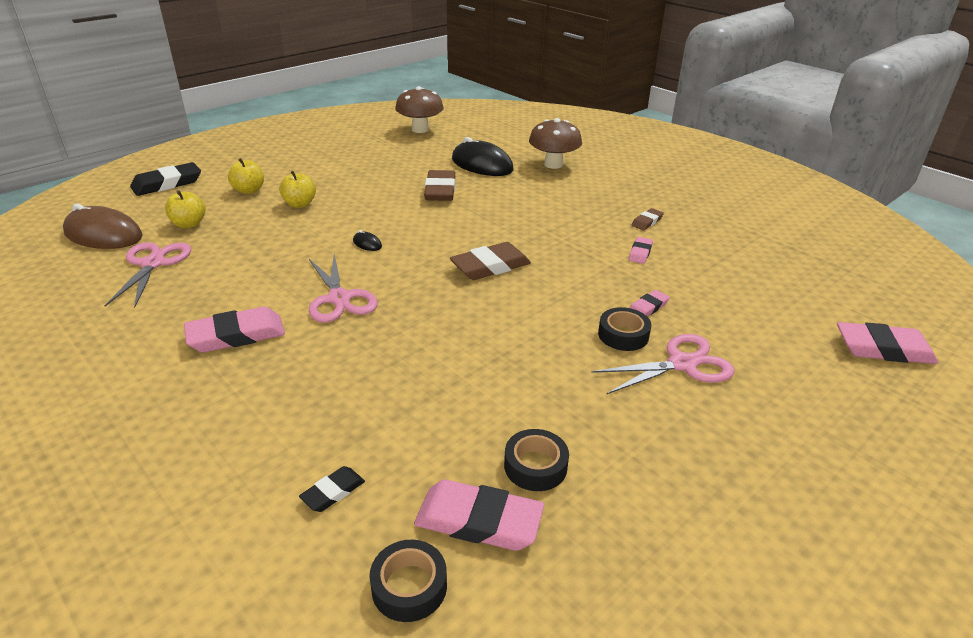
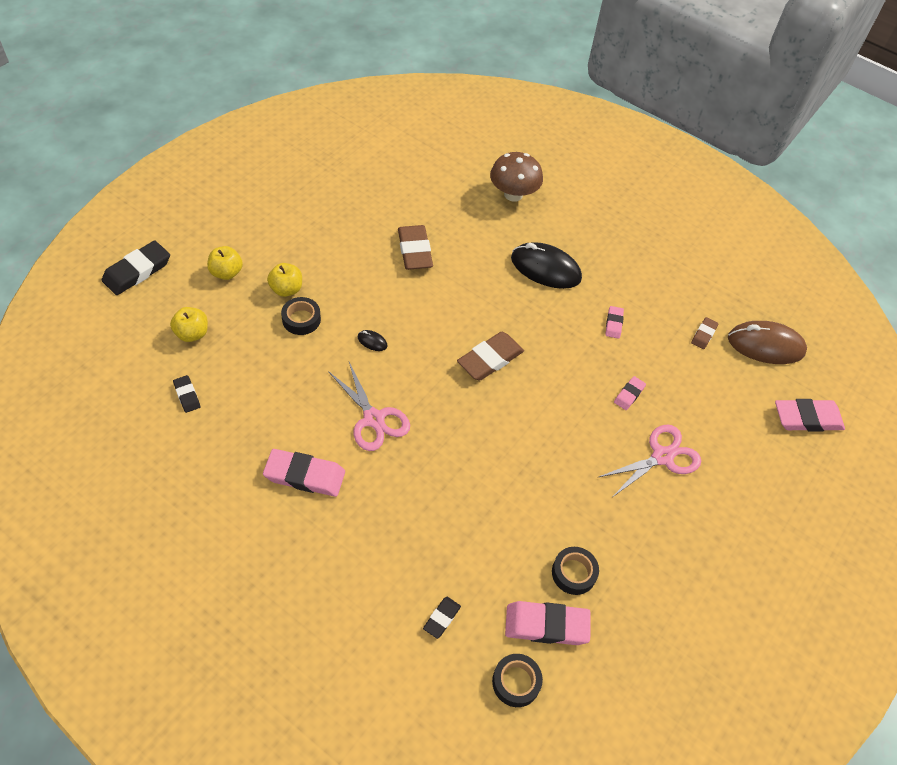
camera: 15 degrees left, 20 degrees up
(103, 235) = (117, 360): brown mouse -> brown mouse (765, 345)
(153, 264) = (187, 395): pink scissors -> black eraser
(236, 335) = (305, 475): pink eraser -> pink eraser turned 45 degrees clockwise
(420, 129) = (363, 143): brown mushroom -> none
(482, 165) = (443, 202): black mouse -> black mouse (545, 268)
(623, 335) = (614, 430): black tape -> black tape (301, 319)
(647, 222) = (614, 278): brown eraser -> brown eraser (704, 335)

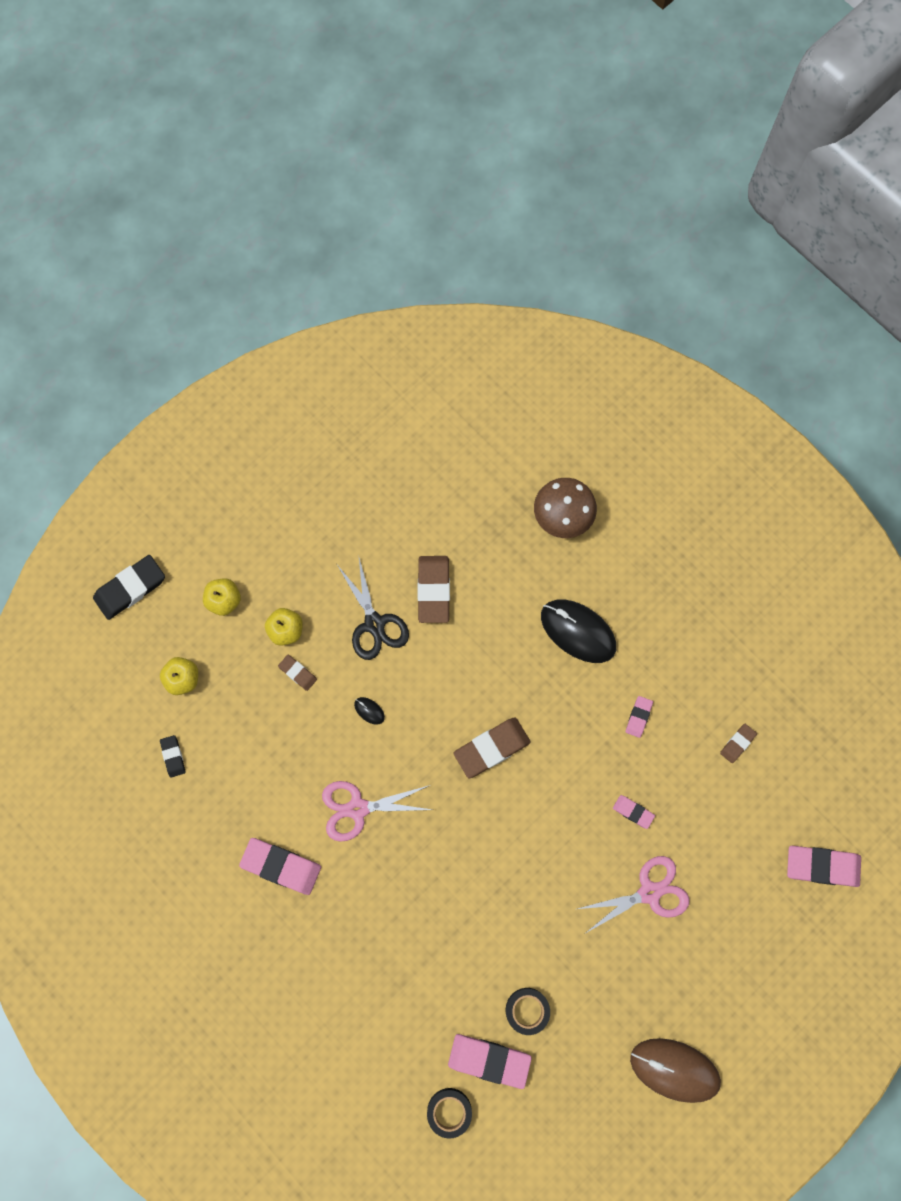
camera: 15 degrees right, 20 degrees up
(301, 319) = (298, 673): black tape -> brown eraser
(366, 278) = (374, 624): none -> black scissors
(373, 419) = (358, 808): pink scissors -> pink scissors turned 105 degrees clockwise
(441, 618) = (391, 1038): black eraser -> none
(629, 394) = (633, 812): pink eraser -> pink eraser turned 75 degrees clockwise
(765, 345) = (805, 766): brown mouse -> brown mouse (674, 1069)

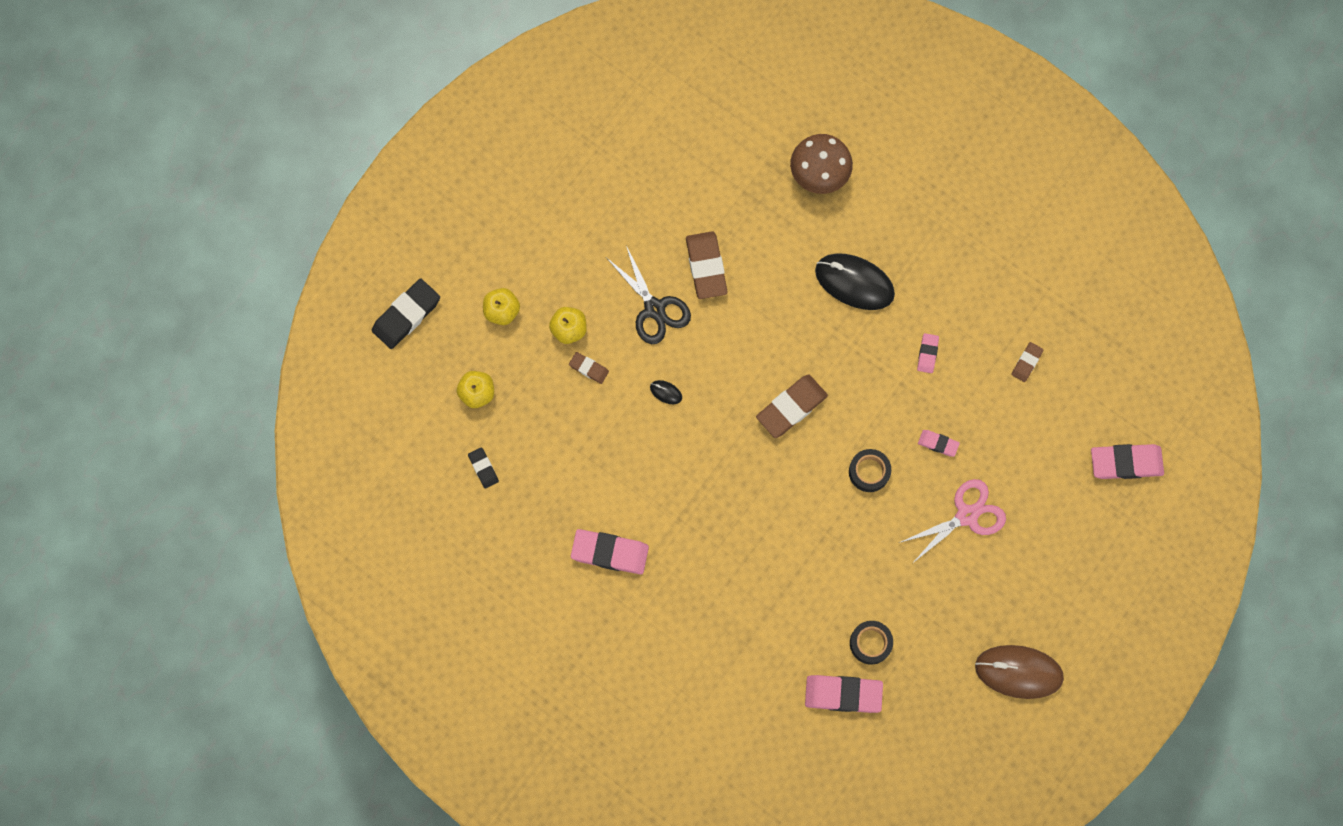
camera: 10 degrees left, 0 degrees up
(358, 808) = (673, 486): pink scissors -> none
(449, 1111) = (814, 747): black tape -> black tape (869, 472)

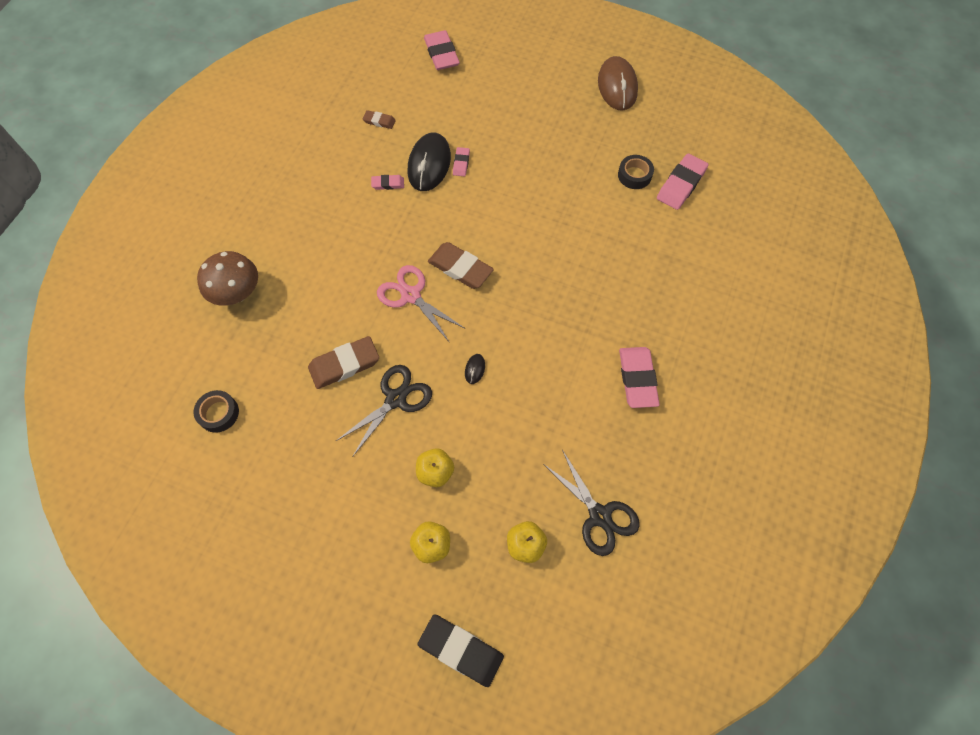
camera: 105 degrees left, 10 degrees down
(483, 468) = (599, 515): black eraser -> black scissors
(589, 368) = (470, 443): brown eraser -> none
(843, 694) = (681, 184): pink eraser -> pink eraser turned 45 degrees clockwise
(854, 282) = (336, 246): black mouse -> black mouse (429, 164)
(869, 472) = (498, 203): black tape -> black tape (218, 413)
(966, 515) = (512, 135): pink scissors -> pink scissors (411, 295)

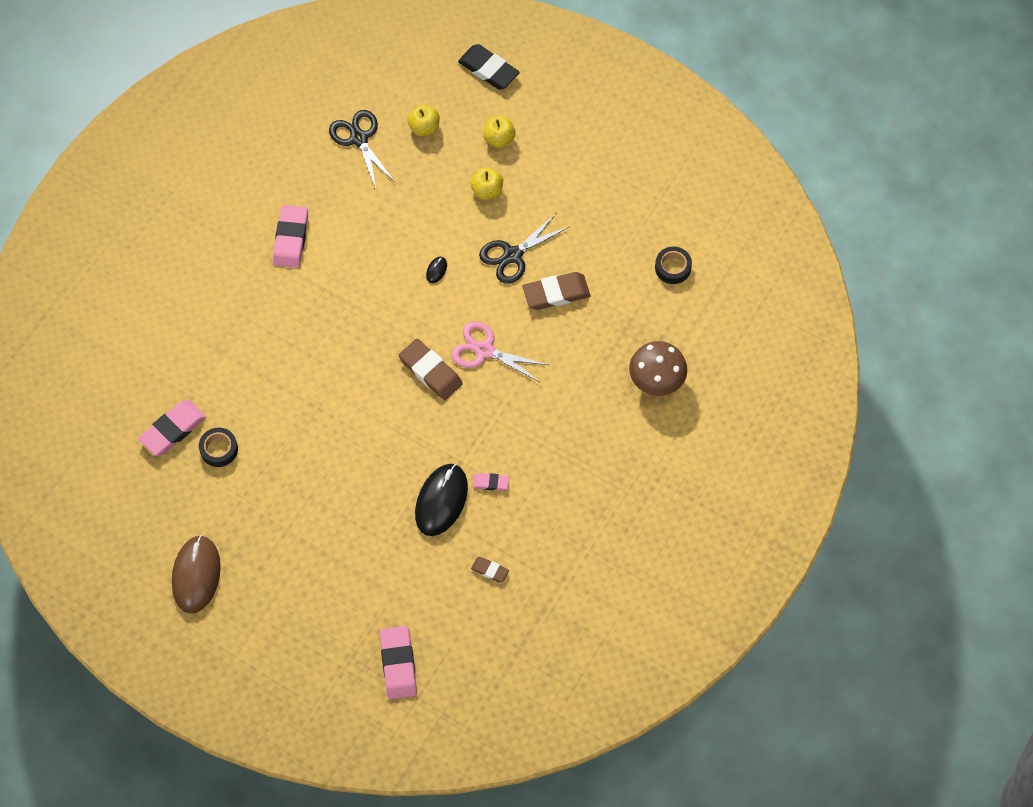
camera: 170 degrees left, 0 degrees up
(411, 295) = (485, 350): pink scissors -> pink scissors turned 150 degrees clockwise
(461, 163) = (405, 496): pink eraser -> none

